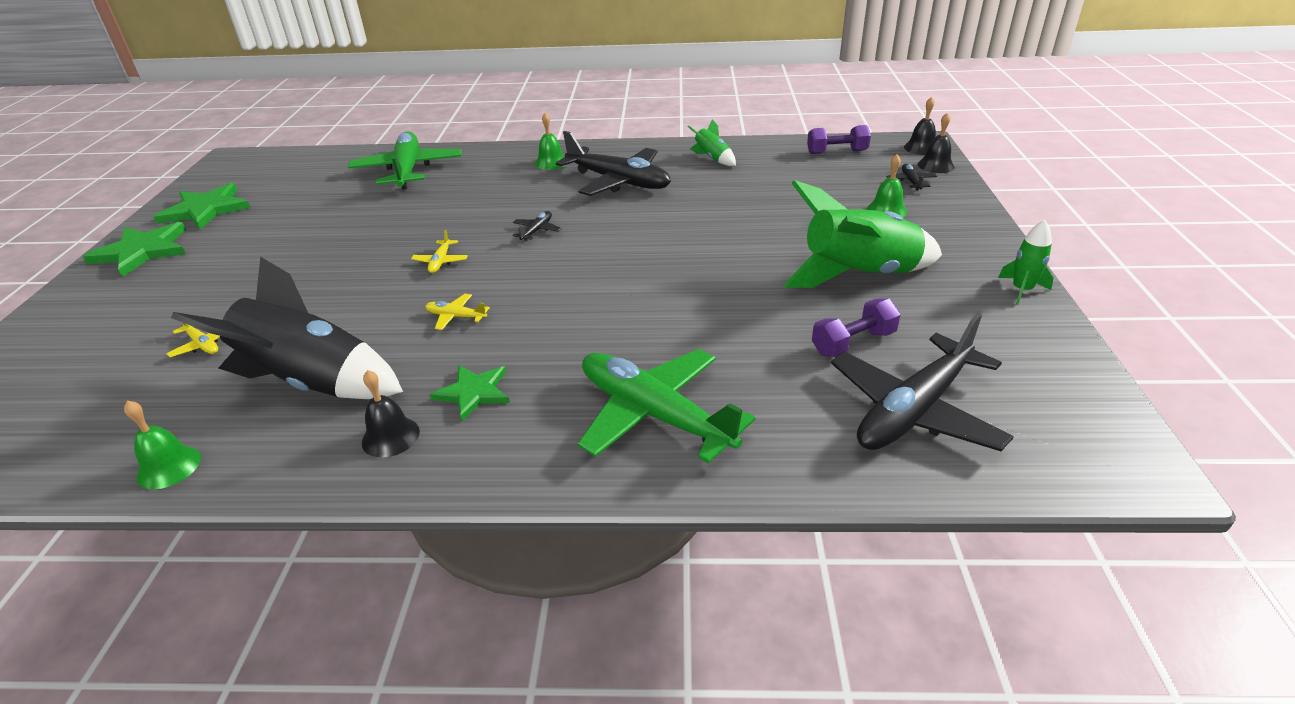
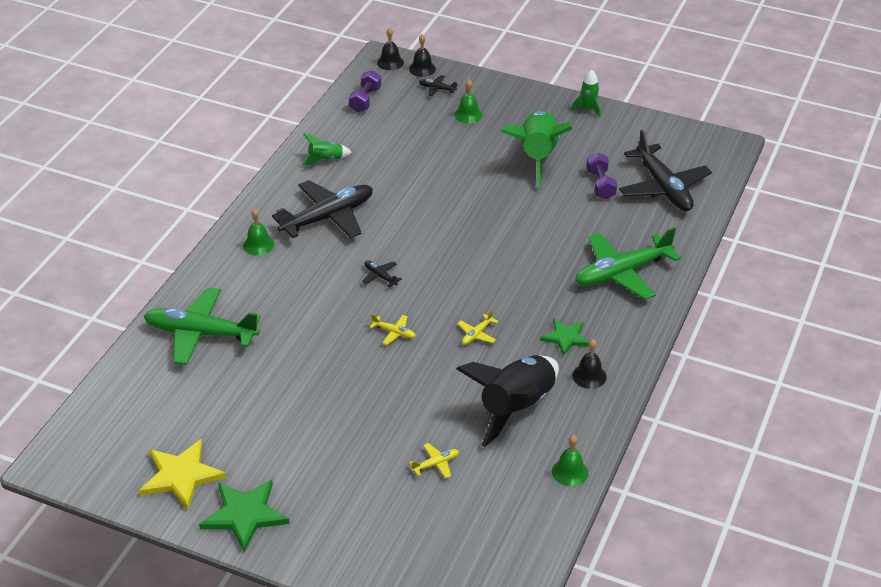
camera: 70 degrees left, 5 degrees up
(205, 210) = (181, 476): green star -> yellow star

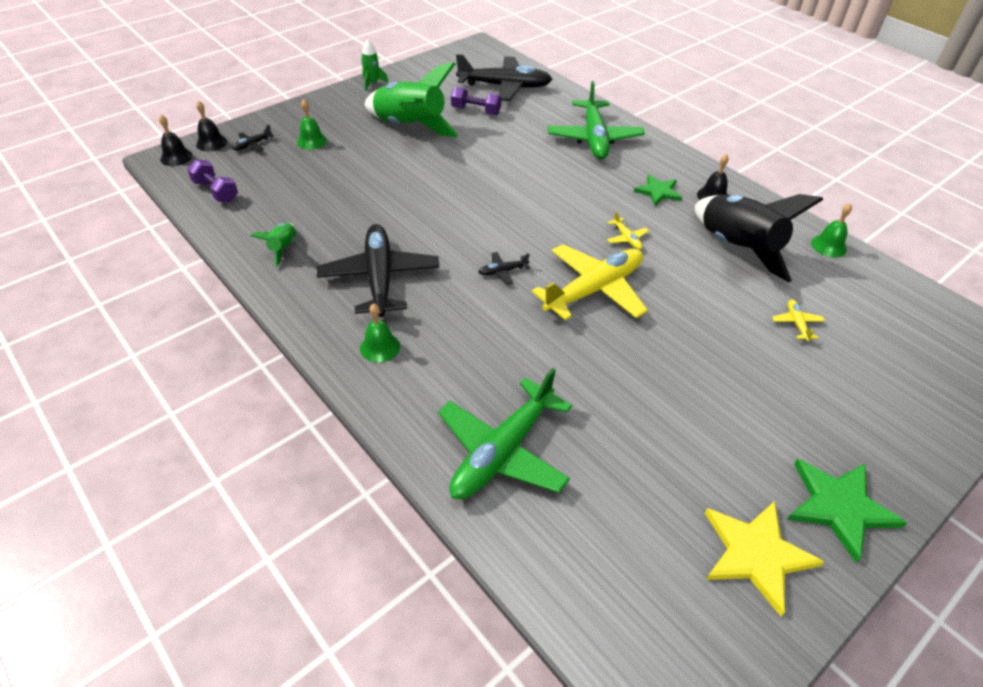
camera: 65 degrees left, 5 degrees up
(394, 333) = (594, 289): yellow plane -> yellow plane, size x2.44

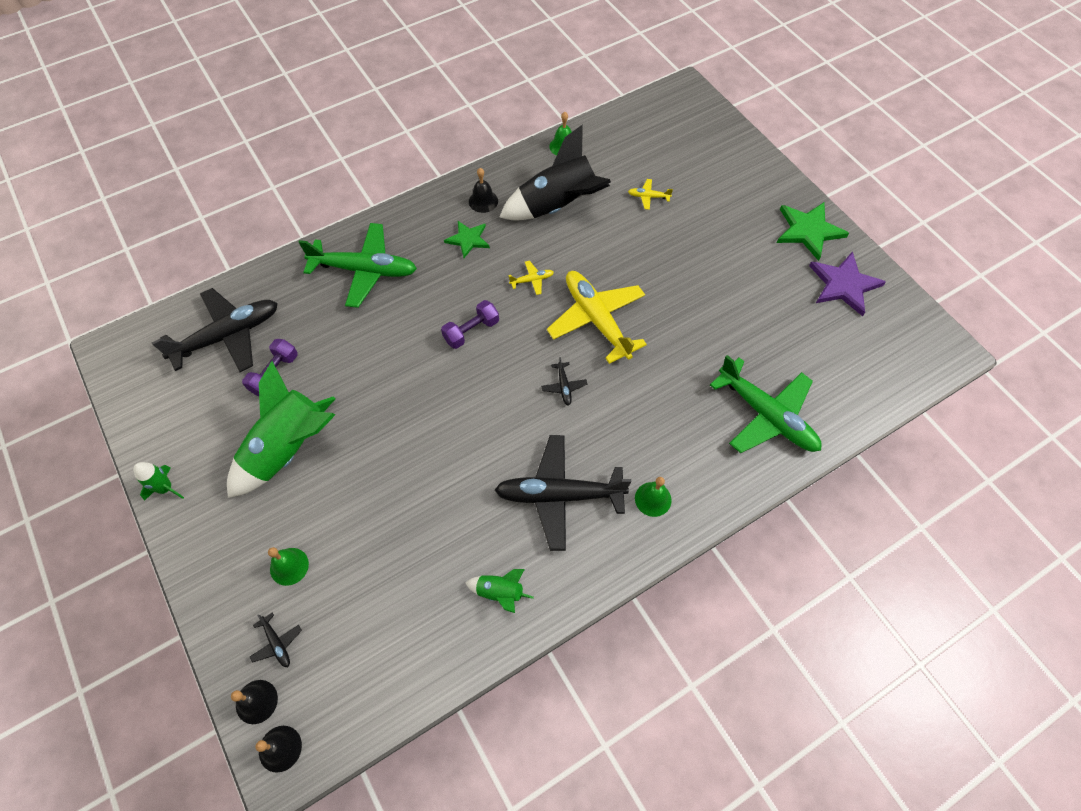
camera: 80 degrees left, 15 degrees up
(216, 191) = (374, 682): purple dumbbell -> purple dumbbell (471, 331)
(505, 86) = (228, 336): black plane -> black plane turned 45 degrees clockwise
(756, 554) = (843, 285): yellow star -> purple star

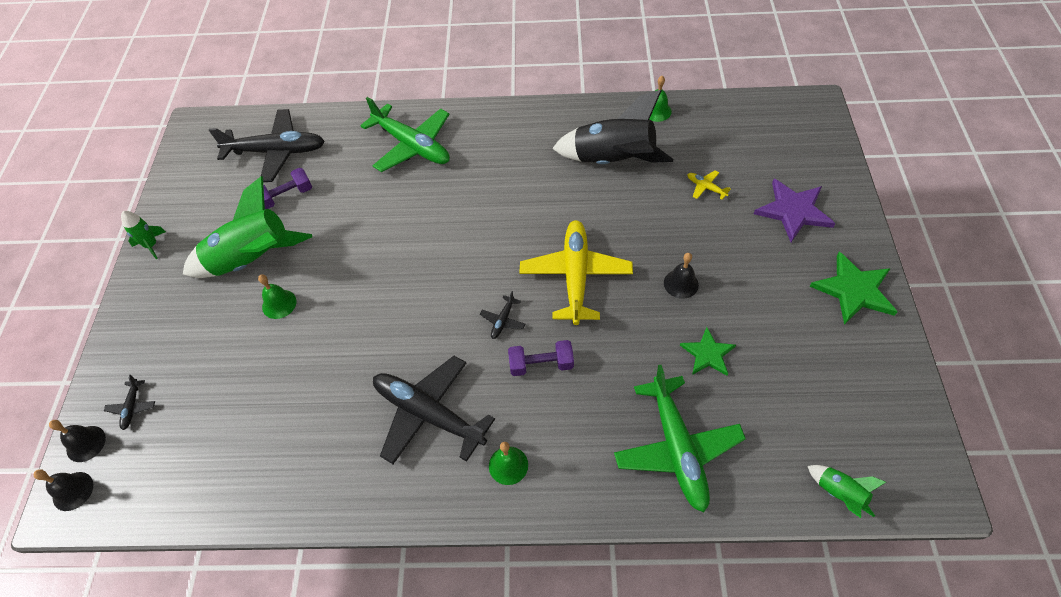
camera: 35 degrees right, 5 degrees down
(289, 566) = (185, 352): green bell -> green bell (279, 304)
(468, 239) = (513, 156): green star -> green star (707, 354)
(471, 331) = (459, 234): purple dumbbell -> purple dumbbell (541, 364)
(483, 201) = (550, 129): black bell -> black bell (681, 283)
(500, 593) = (318, 469): green rocket -> green rocket (839, 494)
(532, 280) = (543, 215): yellow plane -> none
(843, 285) = (856, 361): purple star -> purple star (793, 211)

